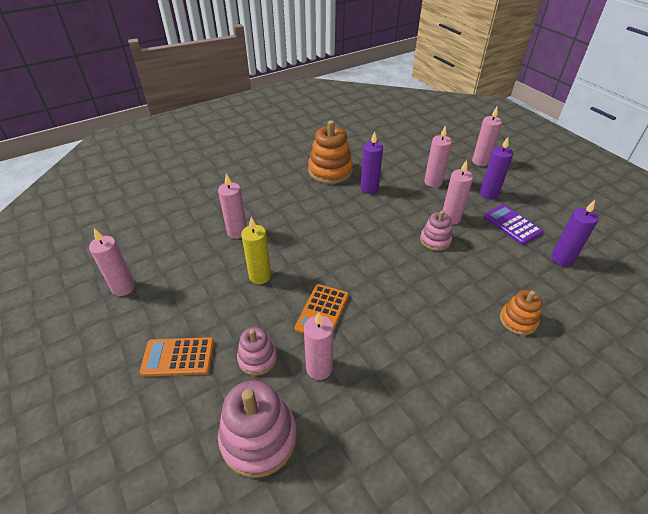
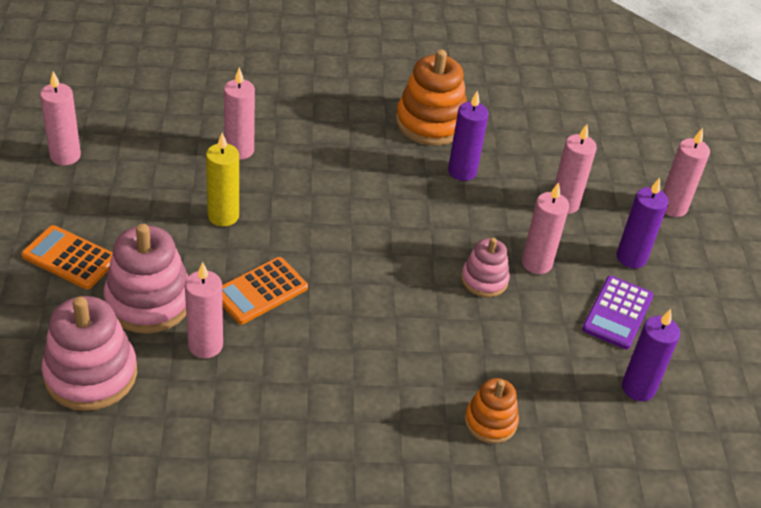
camera: 25 degrees right, 0 degrees up
(257, 358) = (149, 301): pink stacking toy -> pink stacking toy, size x1.72
(512, 225) = (617, 313): purple calculator -> purple calculator turned 150 degrees counterclockwise

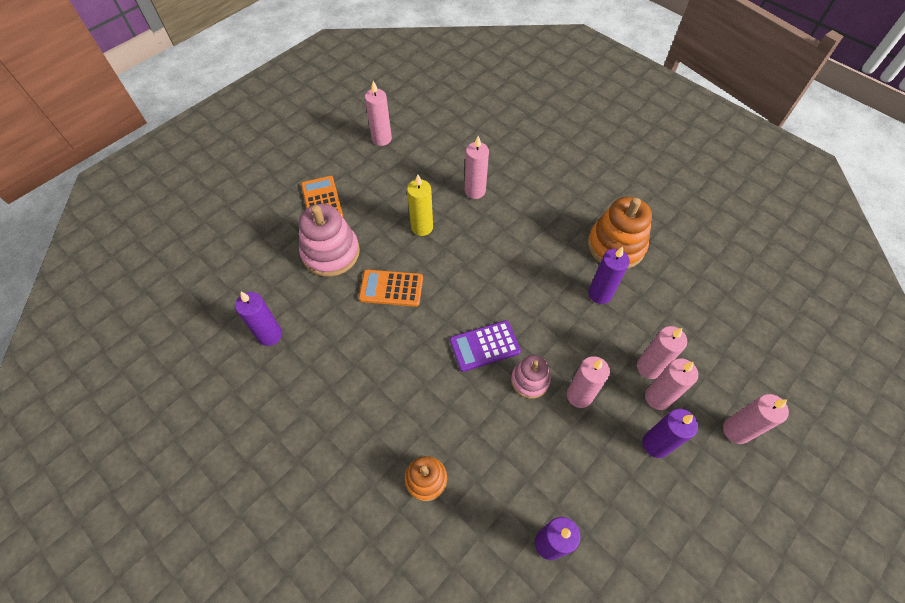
camera: 50 degrees right, 15 degrees up
(91, 374) = (262, 274): pink stacking toy -> none
(179, 422) = (270, 335): none -> purple candle
(205, 345) = (329, 300): pink candle -> pink candle (657, 397)
(617, 313) = (597, 476): purple calculator -> purple calculator (484, 346)

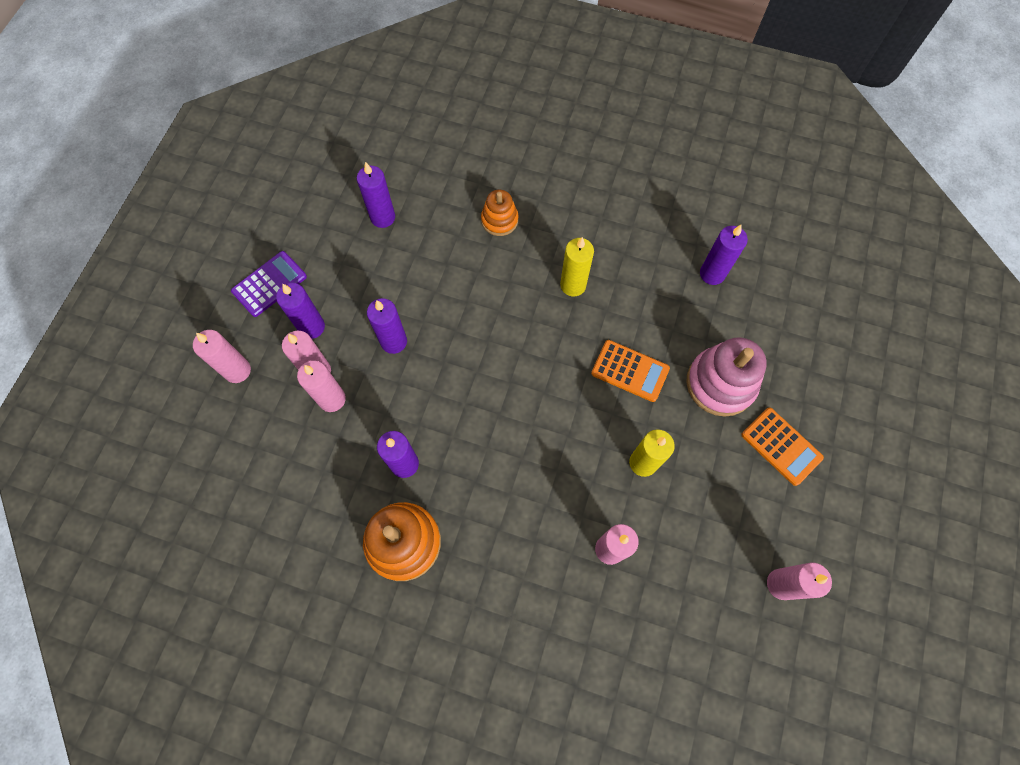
camera: 155 degrees right, 10 degrees up
(391, 288) = (630, 371): orange calculator -> orange calculator turned 45 degrees clockwise
(393, 377) = (573, 285): none -> yellow candle
(484, 346) = (503, 351): purple calculator -> purple calculator (269, 284)
(530, 380) = (445, 336): pink stacking toy -> none
(579, 395) = (394, 341): pink candle -> purple candle

